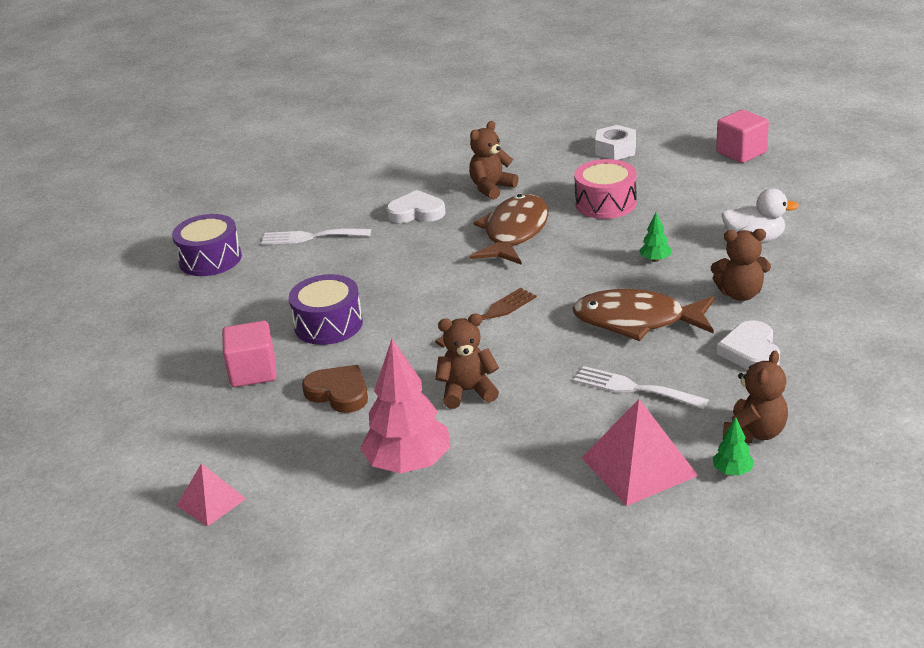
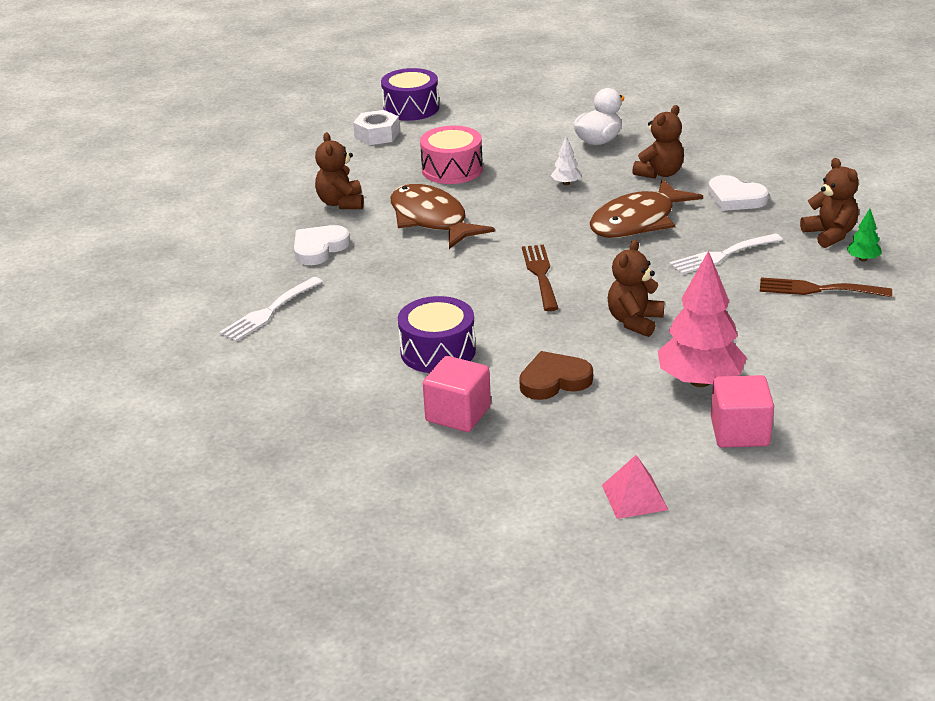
camera: 55 degrees left, 0 degrees up
(210, 259) = (213, 378): purple drum -> purple drum (411, 108)
(638, 466) = (817, 289): pink pyramid -> brown fork
(655, 260) = (566, 183): green tree -> white tree
(741, 152) = (471, 97): pink cube -> pink cube (739, 432)

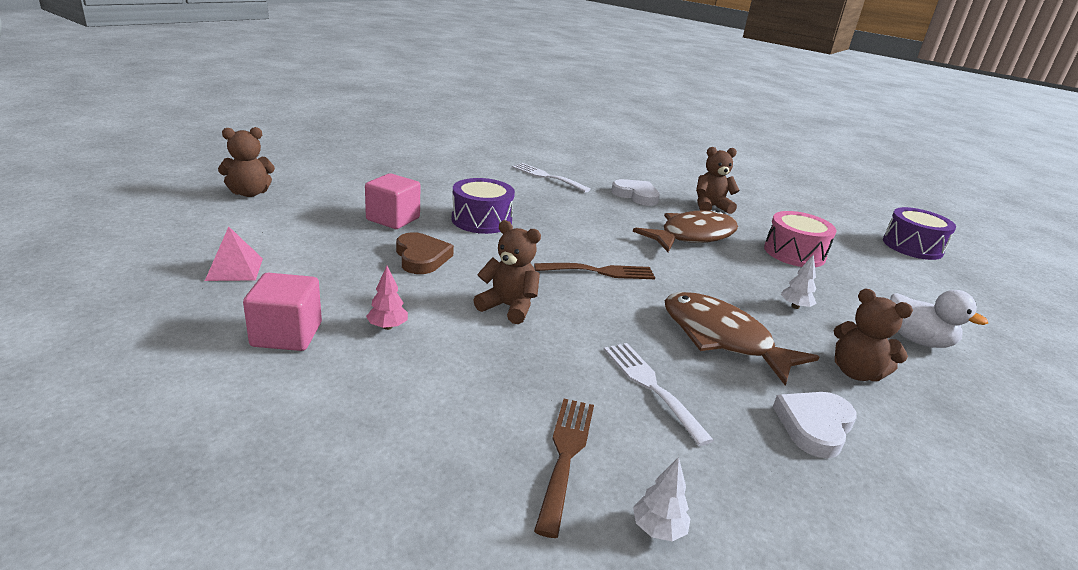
camera: 85 degrees right, 5 degrees down
(377, 135) = (844, 228): white nut -> none
(700, 381) = (387, 327): pink tree -> pink tree, size x0.44
(830, 235) = (731, 506): brown teddy bear -> brown teddy bear (249, 193)
(863, 259) = (658, 529): green tree -> white tree

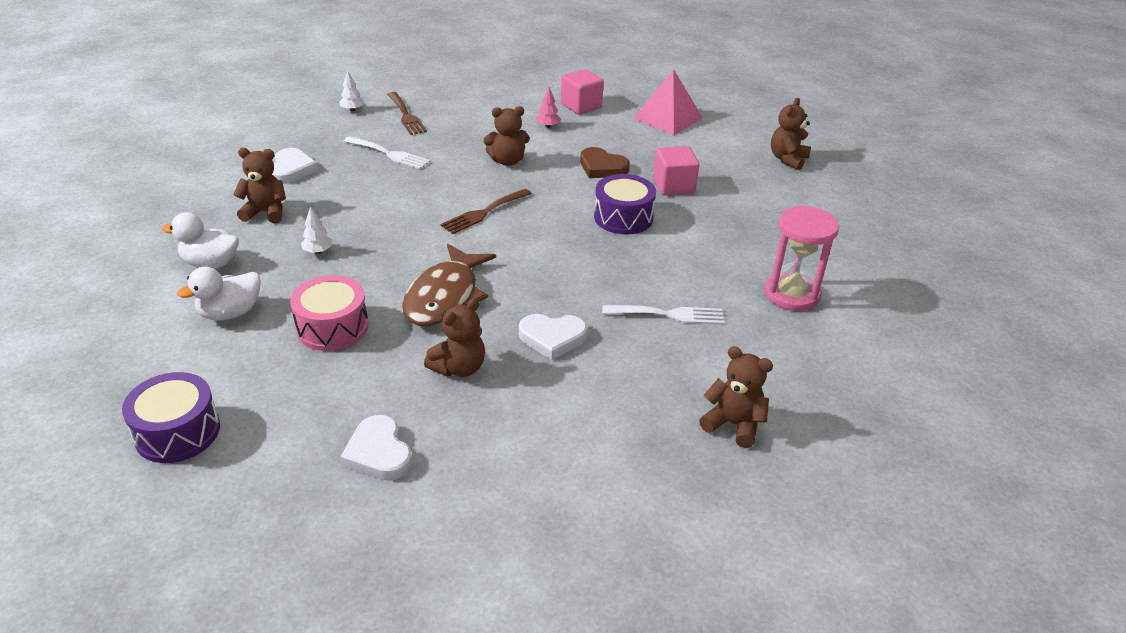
camera: 145 degrees right, 10 degrees up
(234, 269) = (667, 118): pink pyramid -> pink pyramid, size x1.67
(456, 156) = (791, 294): none -> pink hourglass
(581, 148) = (733, 424): none -> brown teddy bear
(722, 339) = (364, 198): brown fish -> none
(780, 200) = (379, 453): none -> white heart
(886, 292) = (230, 313): none -> white duck

